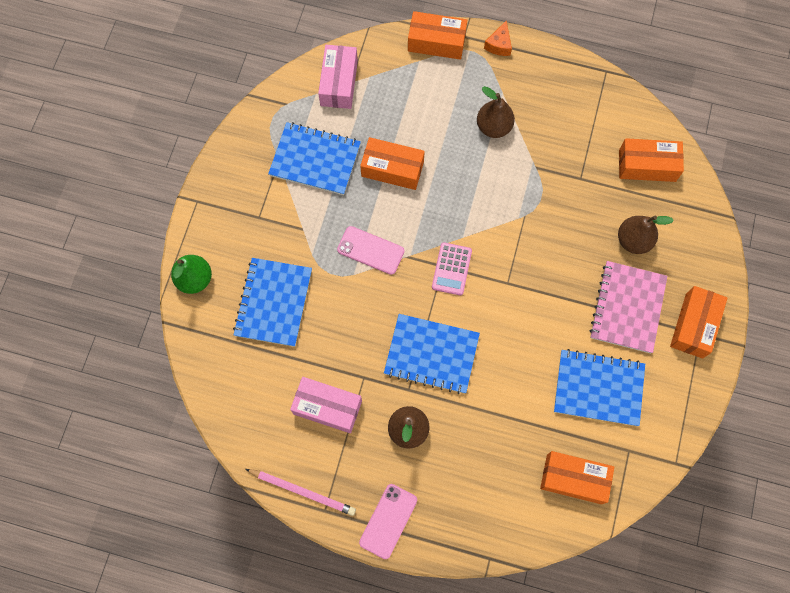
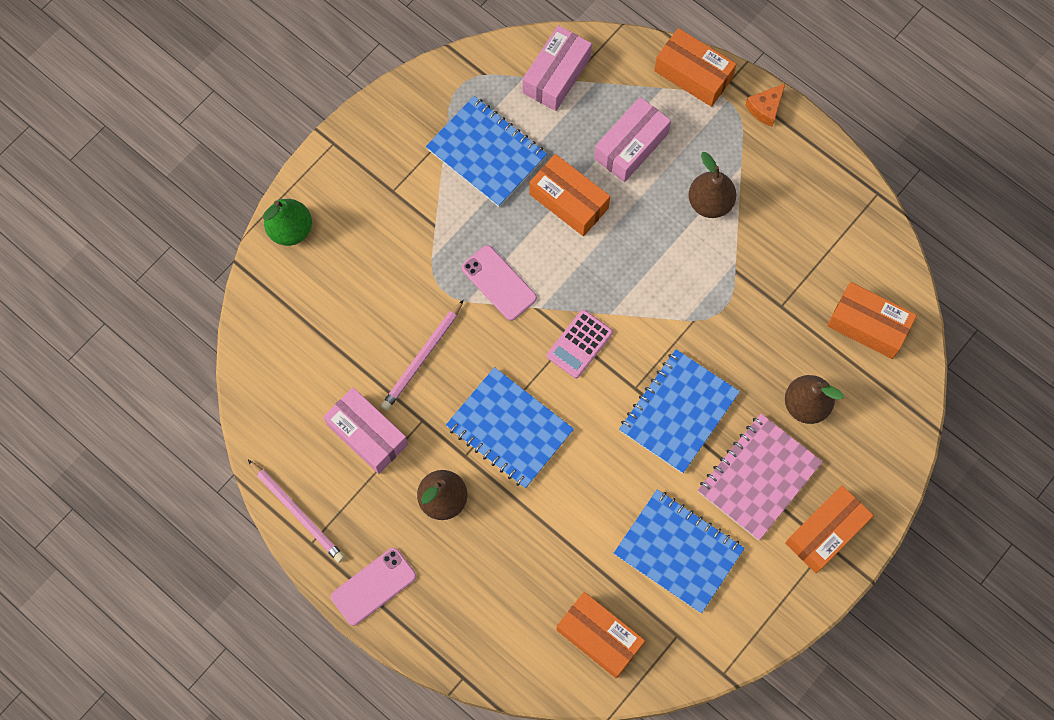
camera: 25 degrees right, 0 degrees up
(273, 303) = (363, 294): blue notebook -> blue notebook (678, 412)
(341, 330) = (422, 357): none -> pink pencil
(417, 111) = (631, 146): none -> pink box

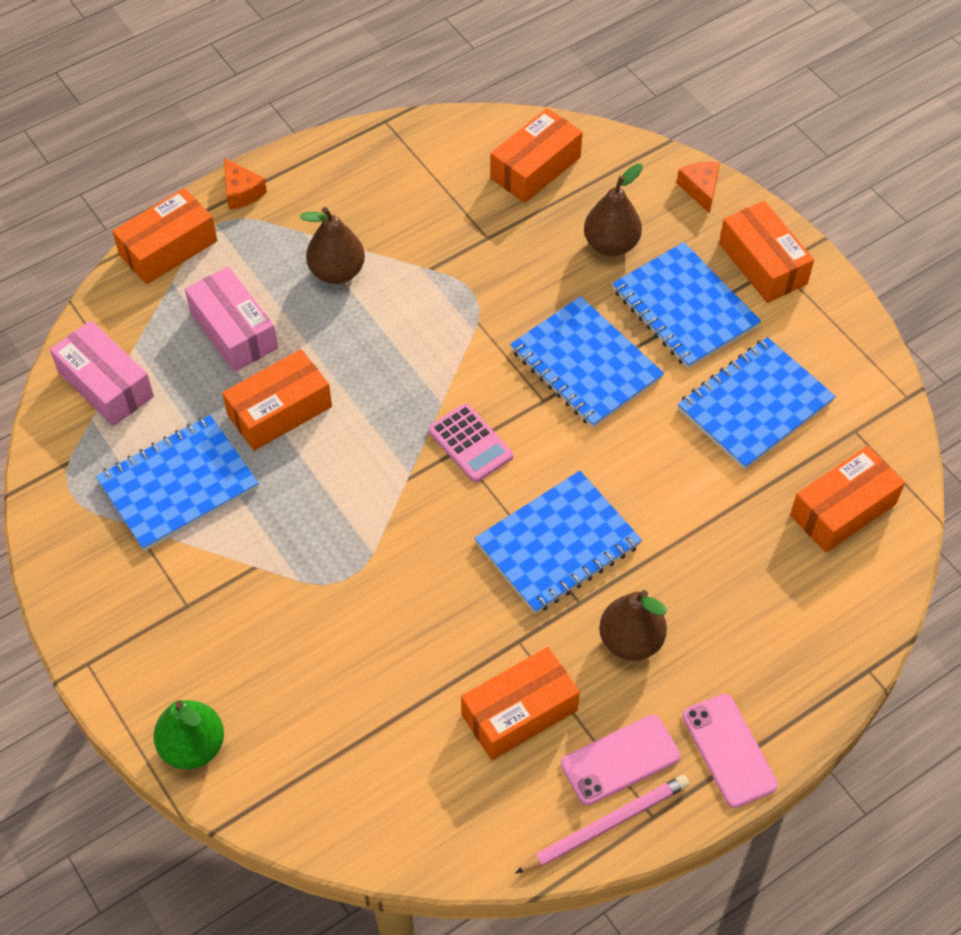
camera: 75 degrees left, 15 degrees down
(367, 434) = (519, 712): pink box -> orange box
(422, 357) = (433, 622): pink pencil -> none
(499, 283) = (360, 511): pink phone -> pink phone (620, 760)
(758, 477) = (684, 308): pink notebook -> blue notebook
(890, 465) = (700, 189): none -> orange cheese

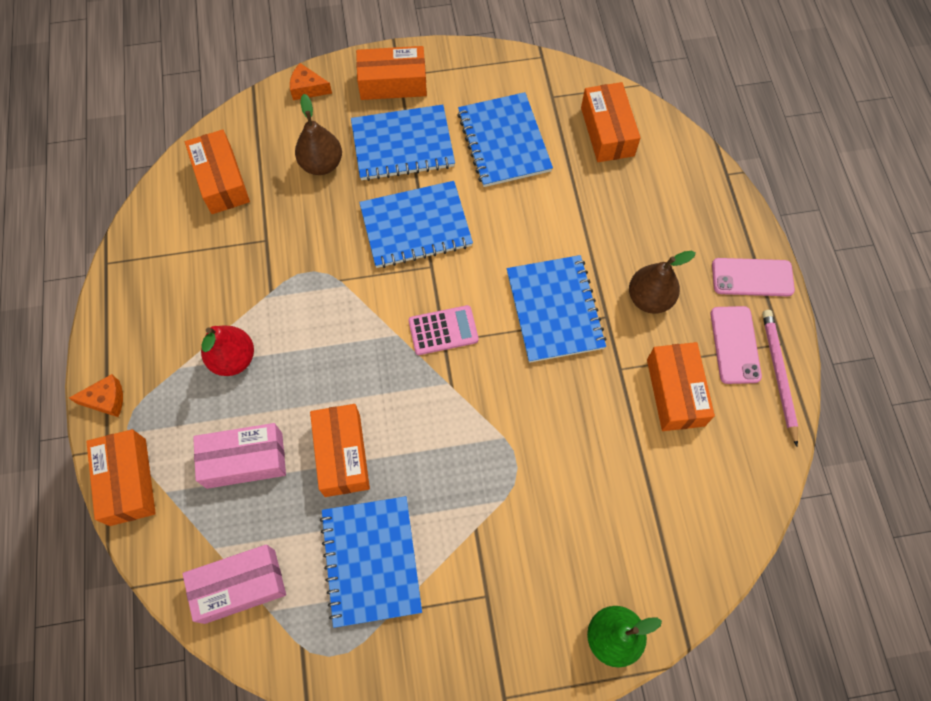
camera: 65 degrees left, 10 degrees up
(337, 272) = (233, 359): brown pear -> red pear

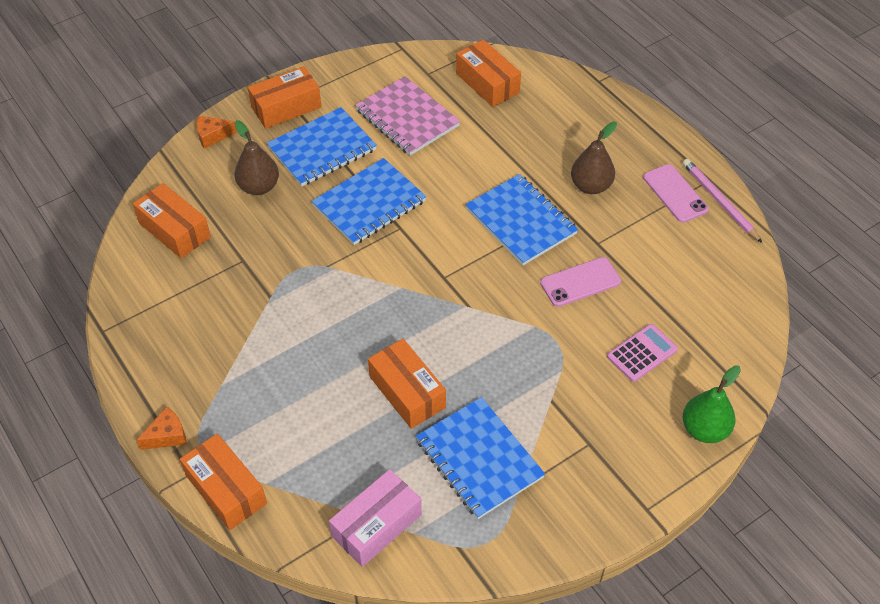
camera: 25 degrees left, 15 degrees down
(233, 359) = (267, 359): red pear -> none
(244, 460) = (323, 430): pink box -> none
(443, 330) = (438, 269): pink calculator -> pink calculator (642, 353)
(504, 141) = (407, 118): blue notebook -> pink notebook
(675, 392) = (650, 242): orange box -> none
(752, 277) = (660, 143): pink phone -> pink phone (580, 282)

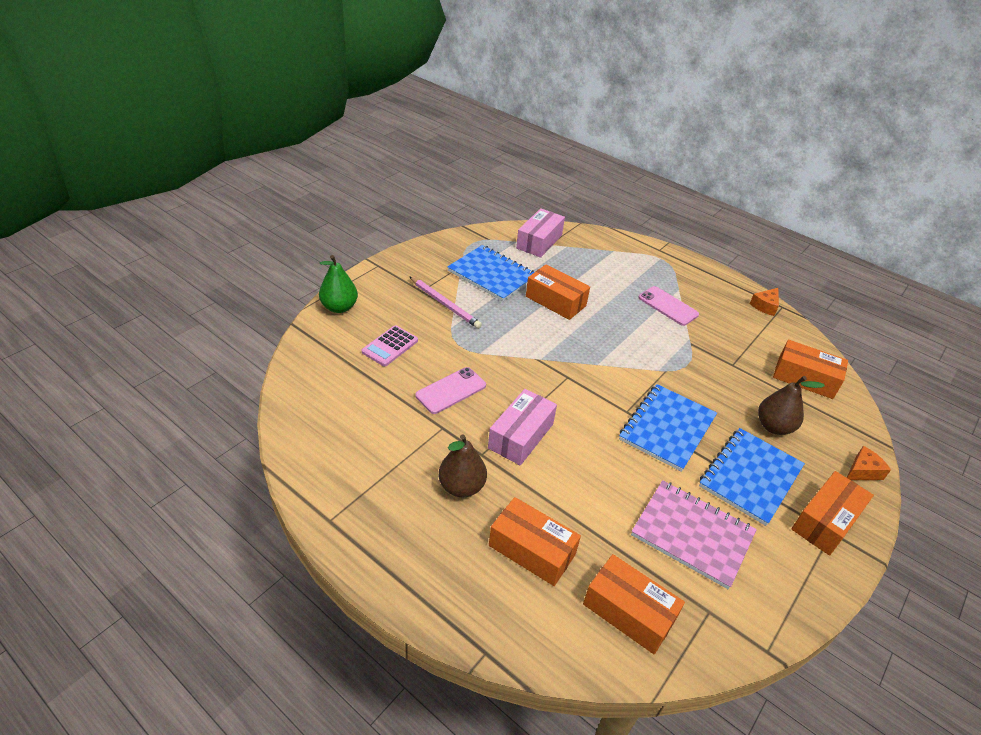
camera: 160 degrees right, 10 degrees down
(167, 435) = (688, 263): orange cheese -> orange cheese (765, 306)
(226, 489) = (634, 245): orange box -> orange box (532, 550)
(521, 221) = (521, 436): blue notebook -> pink box
(675, 193) = (369, 494): pink phone -> pink phone (668, 306)
(719, 201) = (319, 494): pink pencil -> pink pencil (445, 304)

